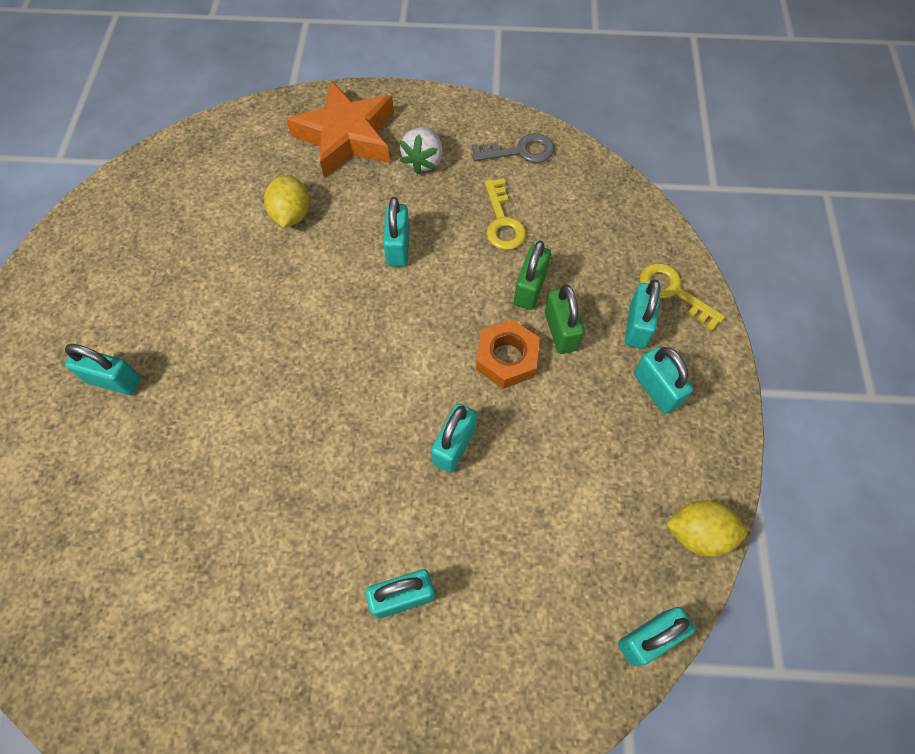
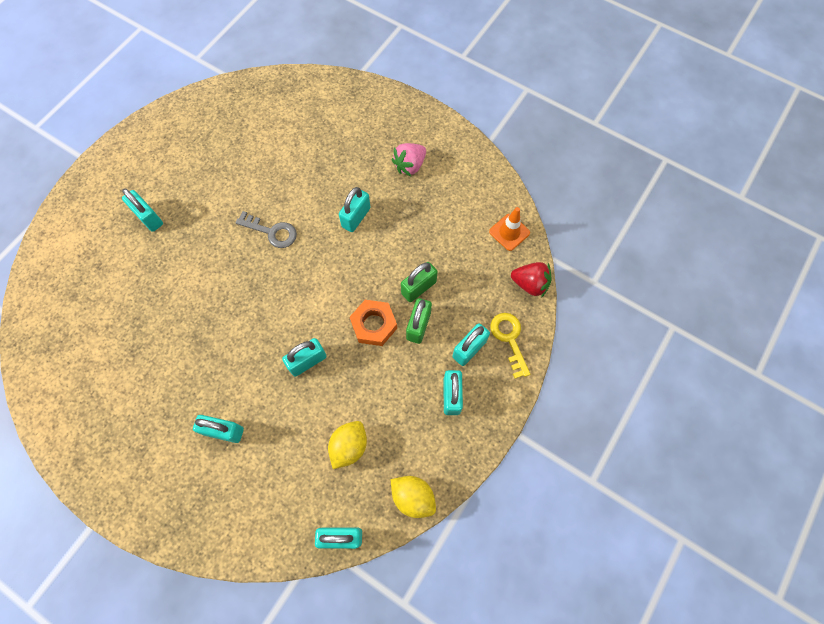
camera: 30 degrees right, 5 degrees up
(291, 215) = (306, 163): yellow lemon -> yellow lemon (349, 446)
(346, 137) = (372, 125): orange star -> none
(423, 161) = (410, 165): white strawberry -> pink strawberry
(502, 222) = (432, 233): yellow key -> none
(520, 151) = (477, 190): grey key -> grey key (272, 232)
(588, 179) = (509, 232): none -> orange traffic cone
(651, 222) = (530, 284): none -> red strawberry

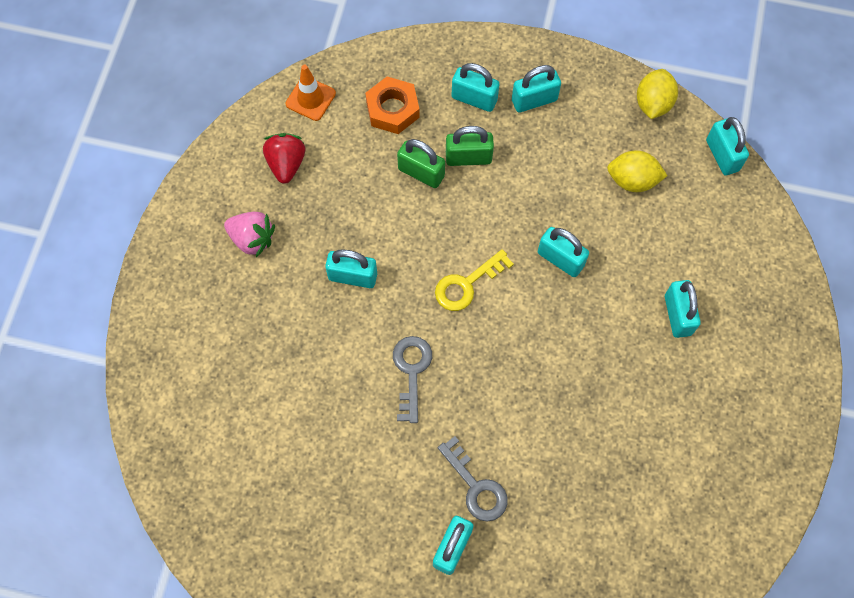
camera: 110 degrees left, 0 degrees up
(177, 244) = (476, 486): none -> grey key
(374, 325) = (487, 204): orange nut -> orange nut (392, 109)
(509, 339) = (446, 63): yellow key -> yellow key (467, 284)
(530, 284) = (371, 60): red strawberry -> red strawberry (286, 164)

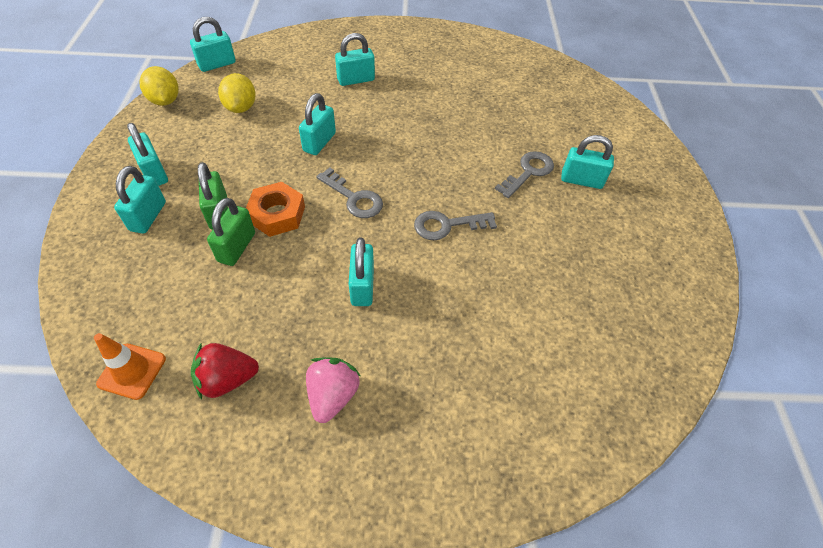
camera: 105 degrees left, 15 degrees down
(392, 109) = (155, 283): orange nut -> orange nut (277, 214)
(467, 284) = (354, 198): yellow key -> grey key
(653, 104) = (165, 101): yellow lemon -> yellow lemon turned 60 degrees clockwise

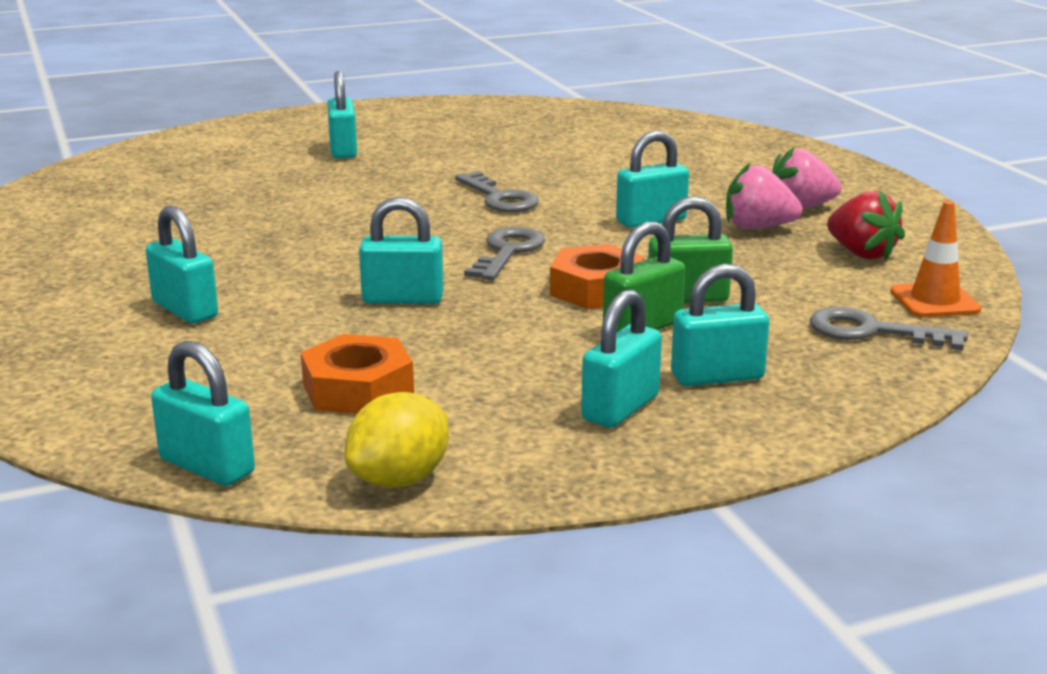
camera: 110 degrees left, 30 degrees down
(241, 108) = (358, 389): yellow lemon -> orange nut
(313, 342) = (758, 227): none -> pink strawberry
(528, 172) = (351, 173): grey key -> grey key (872, 331)

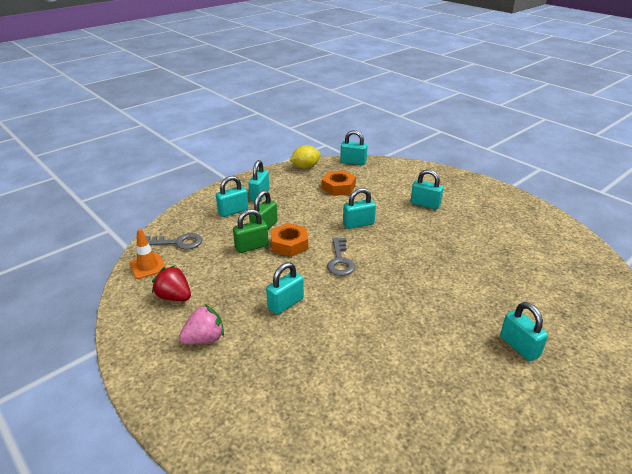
camera: 160 degrees right, 10 degrees up
(399, 479) = (305, 167): yellow lemon -> yellow lemon turned 45 degrees clockwise
(499, 198) = (377, 308): grey key -> none
(758, 227) = (228, 310): pink strawberry -> none

